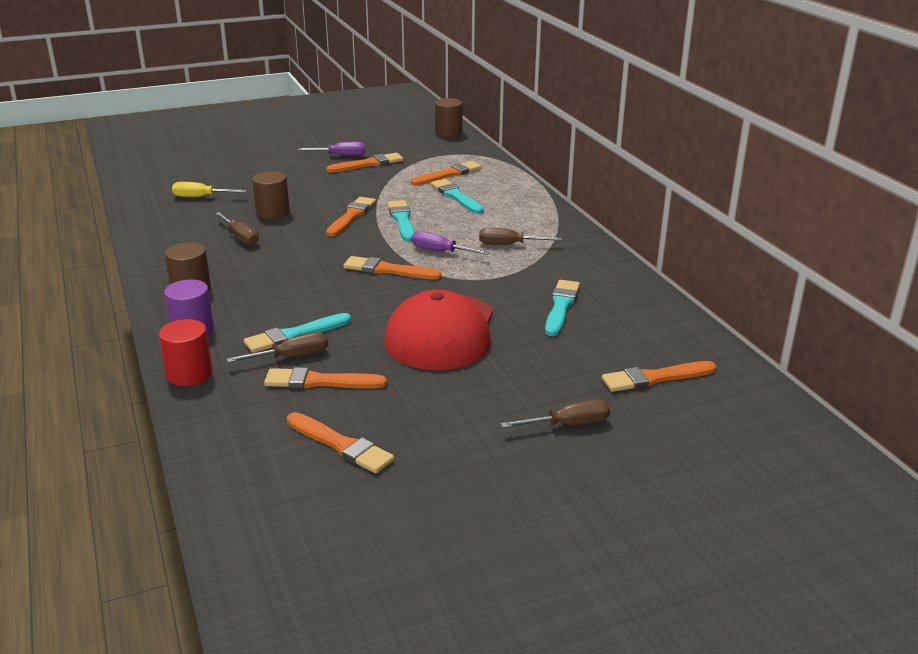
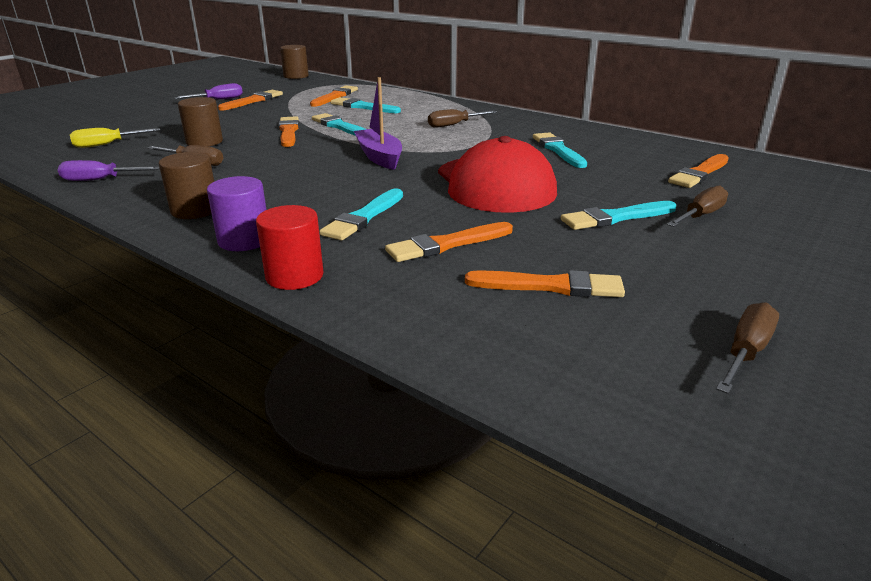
camera: 30 degrees left, 0 degrees up
(291, 357) = (386, 233): brown screwdriver -> brown screwdriver (746, 352)
(388, 270) = (379, 157): orange brush -> purple boat
(440, 251) = (406, 138): purple screwdriver -> purple screwdriver (100, 180)
(489, 401) = (615, 218): none -> turquoise brush

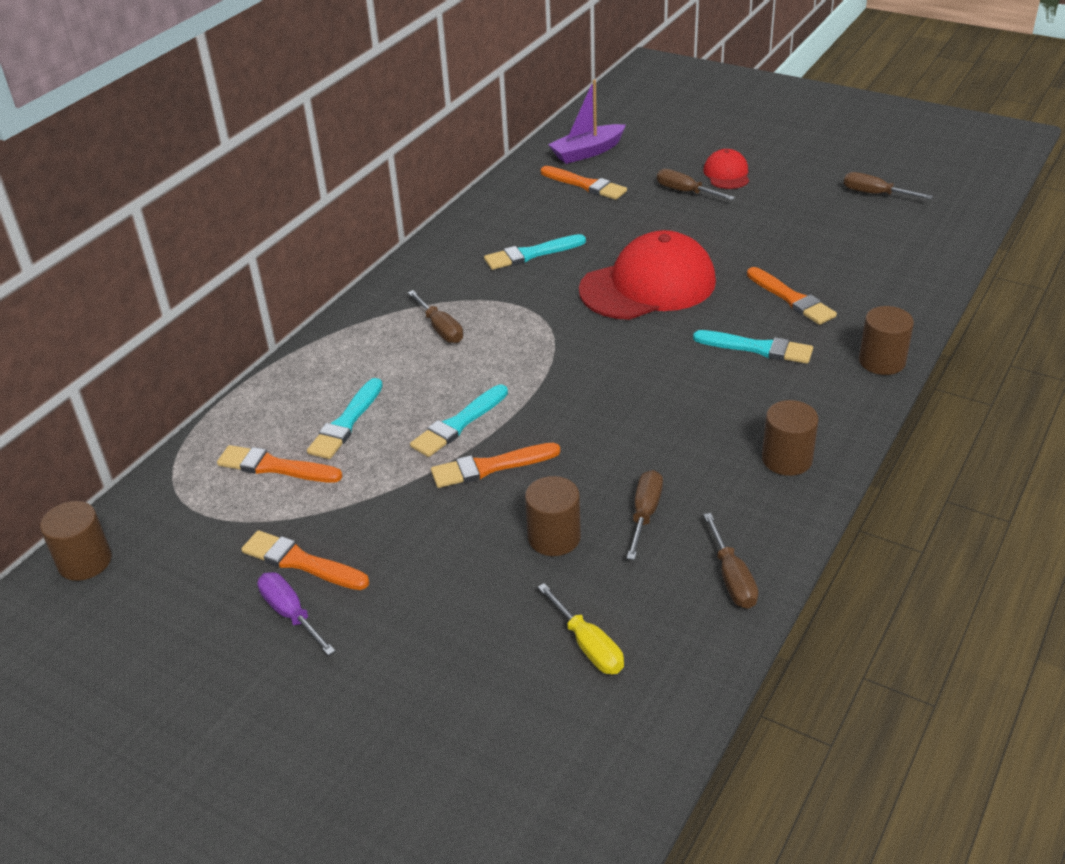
camera: 95 degrees left, 10 degrees up
(100, 180) = (732, 577): purple screwdriver -> brown screwdriver
(244, 240) = (836, 405): purple cylinder -> none
(294, 276) = (882, 361): red cylinder -> brown cylinder
(379, 157) = (583, 367): purple boat -> purple boat (587, 152)
(551, 286) = (835, 252): orange brush -> none
(615, 218) = (704, 226): turquoise brush -> none
(762, 243) = (727, 174): none -> red cap

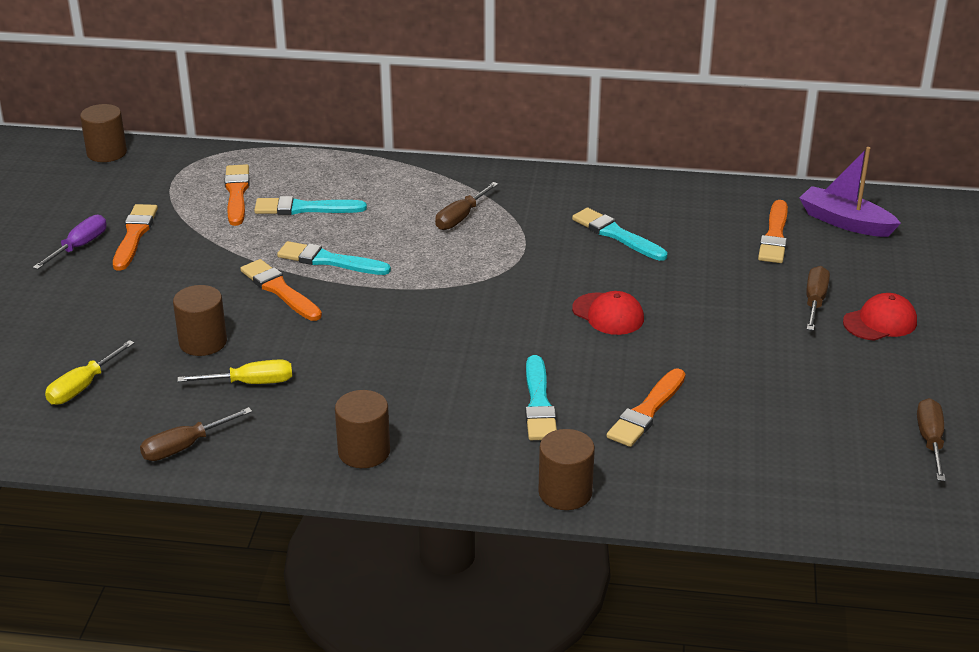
camera: 65 degrees right, 5 degrees down
(645, 514) = (250, 383): brown screwdriver -> yellow screwdriver
(648, 285) = (608, 314): red cap -> red cap, size x0.49

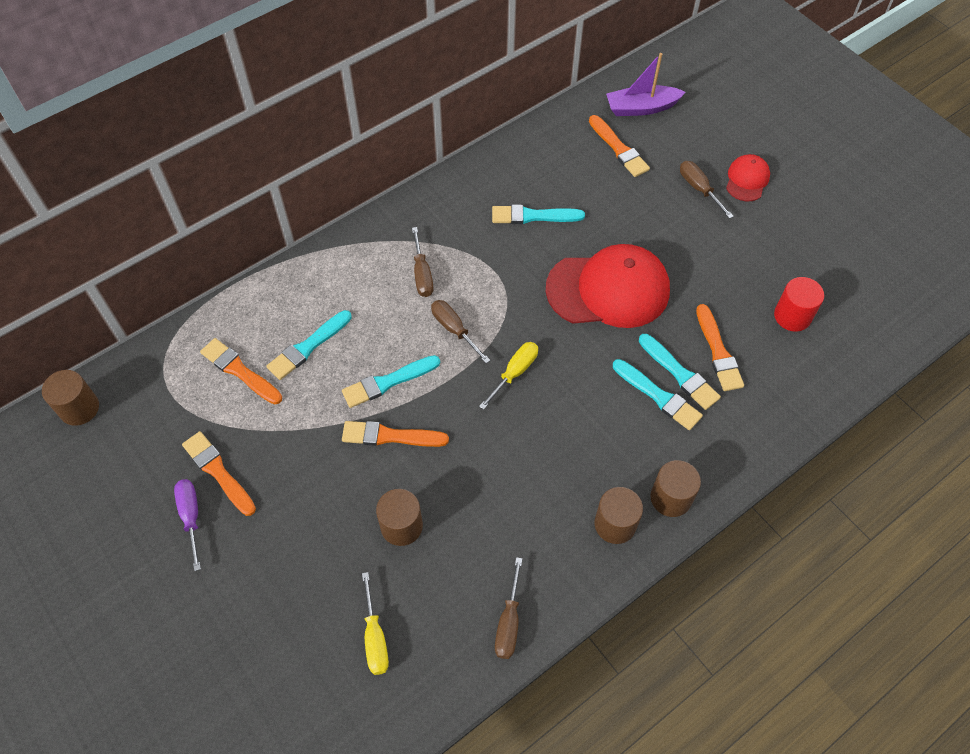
camera: 45 degrees left, 25 degrees up
(250, 383) = (478, 532): yellow screwdriver -> yellow screwdriver (514, 373)
(565, 492) = (752, 452): brown cylinder -> brown cylinder (670, 498)
(584, 402) = (680, 374): none -> turquoise brush
(608, 314) = (608, 290): red cap -> red cap, size x2.05
(767, 434) = (792, 316): none -> red cylinder
(930, 441) = (864, 254): brown screwdriver -> brown screwdriver (454, 330)

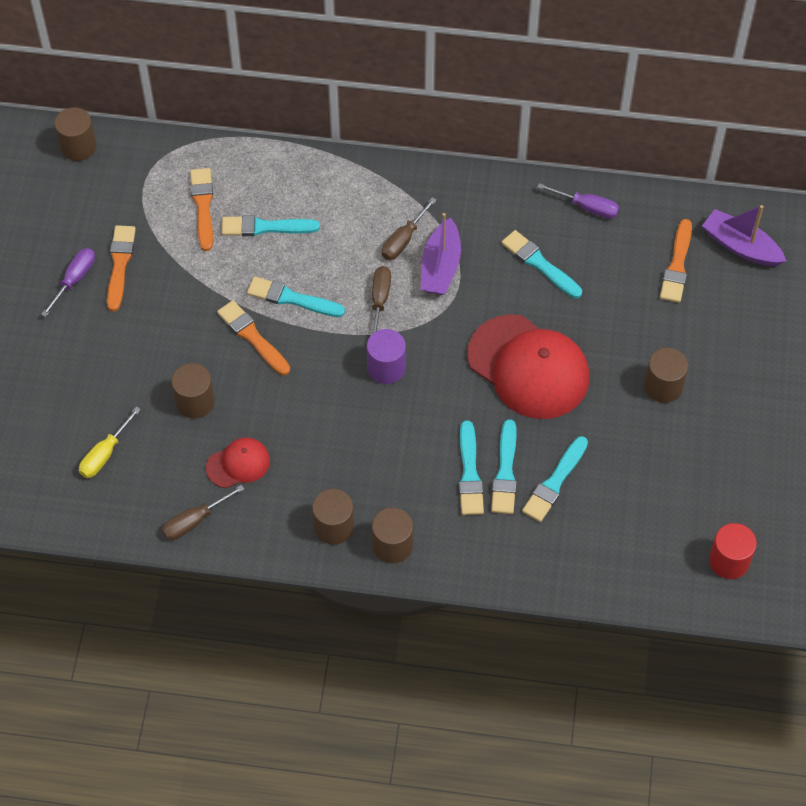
camera: 45 degrees right, 0 degrees up
(469, 271) = (440, 267): none -> purple boat
(514, 373) = (386, 367): yellow screwdriver -> purple cylinder
(519, 156) = (587, 207): none -> purple screwdriver
(699, 189) = (702, 351): brown screwdriver -> none
(704, 230) = (663, 386): none -> brown cylinder
(718, 352) = (555, 482): orange brush -> turquoise brush
(747, 180) = (753, 377): red cap -> red cap (238, 464)
(792, 316) = (648, 508): red cylinder -> red cylinder (729, 561)

